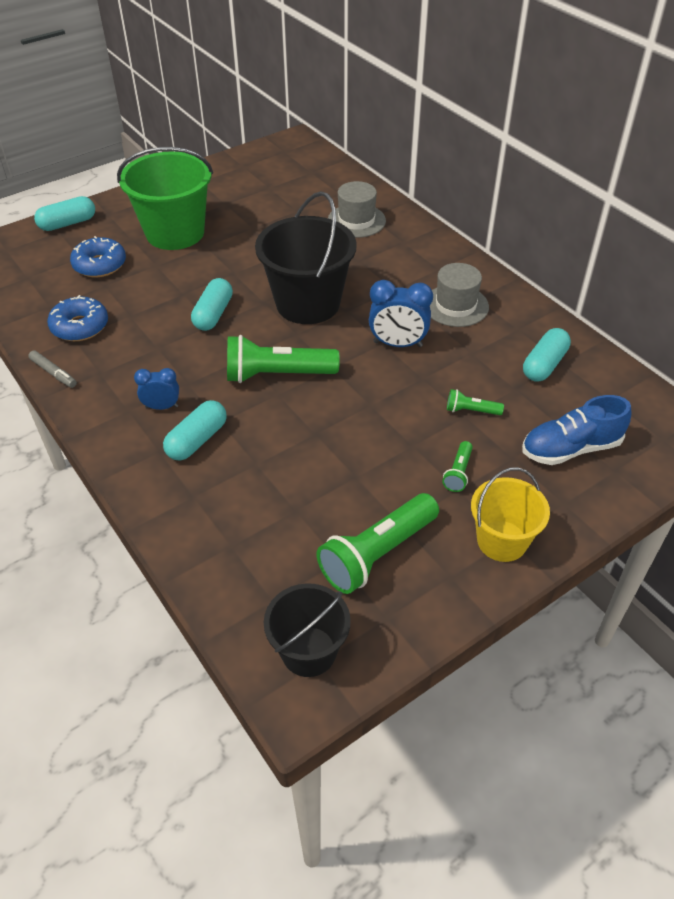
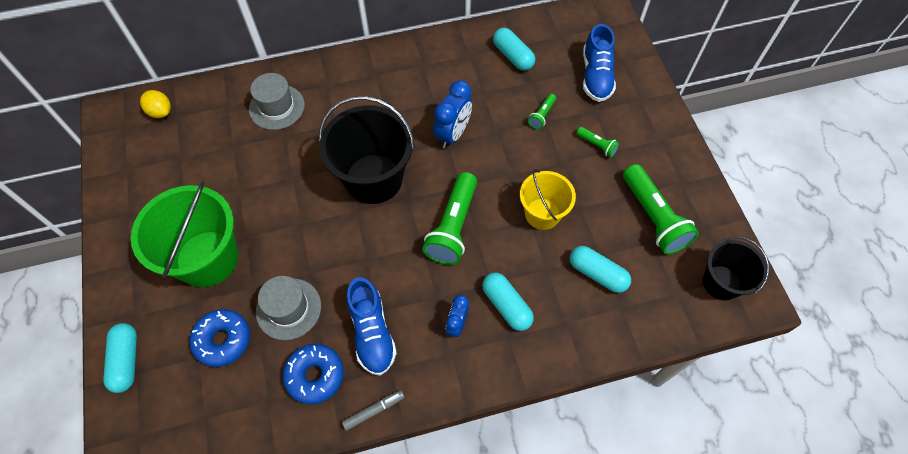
camera: 70 degrees left, 15 degrees up
(133, 350) = (372, 333): none -> blue shoe
(213, 314) = (352, 255): turquoise capsule -> turquoise capsule (597, 273)
(311, 163) = (160, 112): none -> yellow lemon
(455, 306) = (425, 81): grey hat -> grey hat (288, 309)
(502, 541) = (661, 144): yellow bucket -> yellow bucket (542, 214)

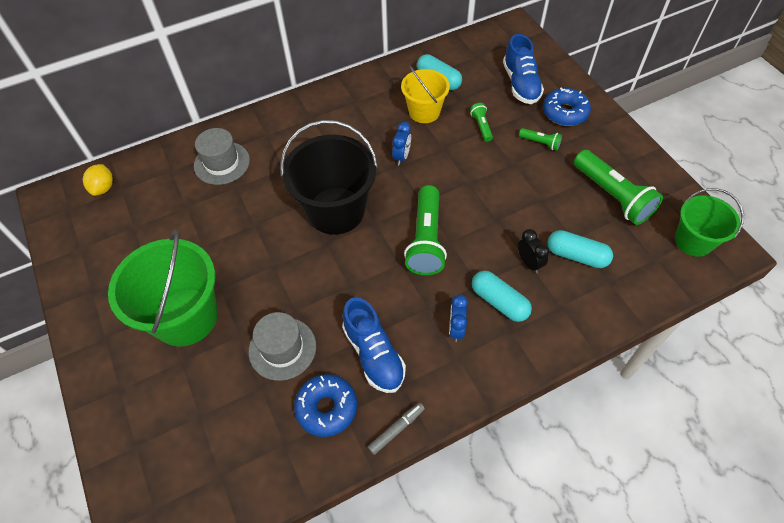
camera: 10 degrees left, 5 degrees down
(126, 361) = (122, 435): turquoise capsule -> none
(160, 112) = (103, 188): yellow lemon -> yellow lemon turned 60 degrees clockwise
(223, 340) = (221, 393): blue donut -> blue donut (564, 113)
(453, 134) = (401, 157): blue clock -> blue clock, size x0.62
(542, 116) = (481, 126): green flashlight -> green flashlight turned 150 degrees clockwise
(542, 214) = (508, 212): yellow bucket -> yellow bucket (424, 112)
(547, 271) = (529, 263): none -> black clock
(721, 282) = (693, 241): black bucket -> green bucket

